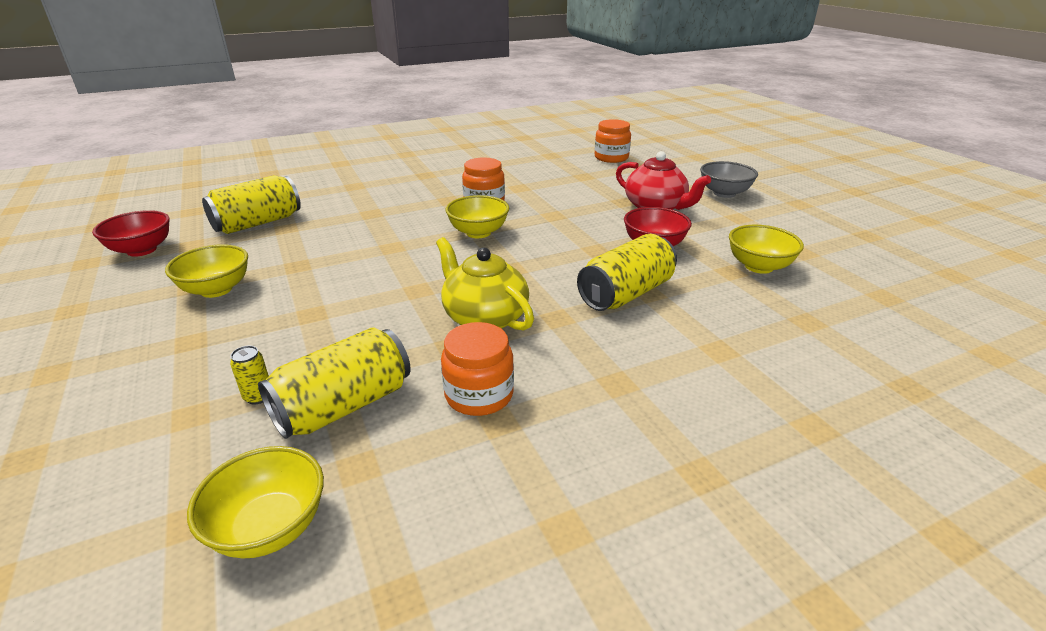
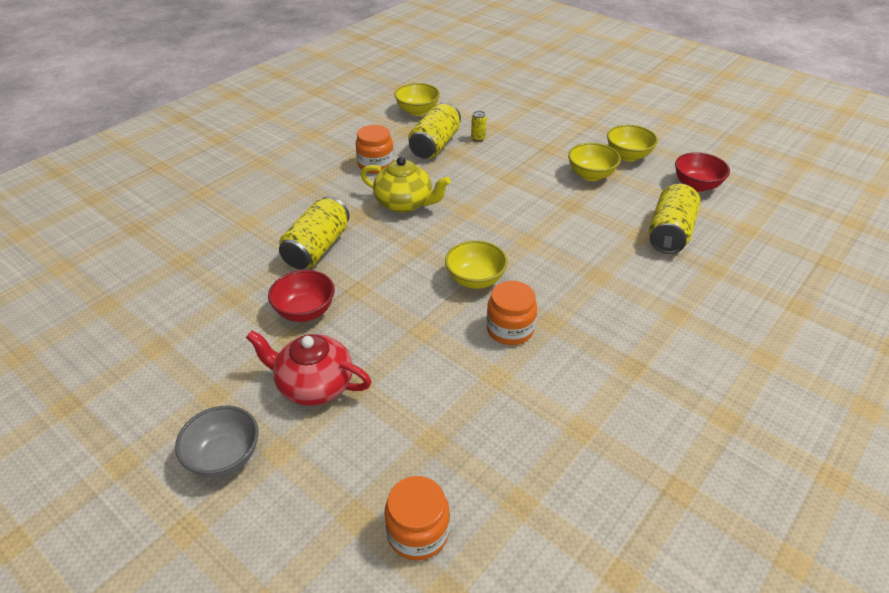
camera: 155 degrees right, 10 degrees up
(759, 266) = (206, 311): yellow bowl -> yellow bowl (628, 156)

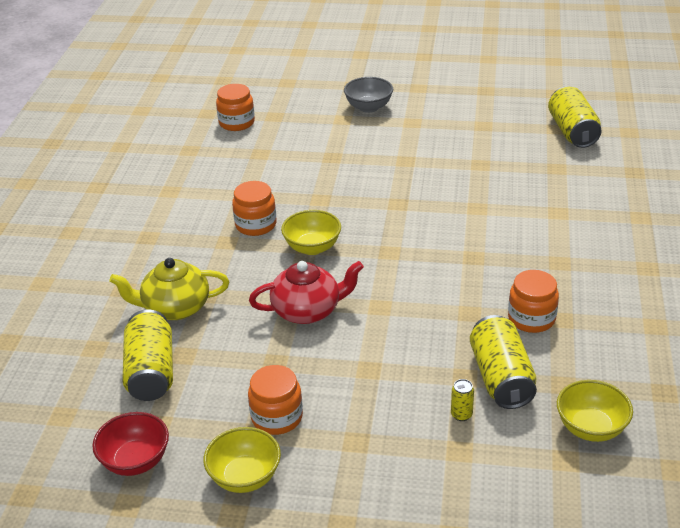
camera: 150 degrees right, 5 degrees down
(305, 311) = (417, 177): red bowl -> none
(314, 385) = (359, 147): red teapot -> red teapot (308, 310)
(317, 248) = (469, 217): yellow can -> yellow can (572, 131)
(405, 203) = (446, 288): yellow teapot -> yellow teapot (175, 308)
(591, 175) = (277, 417): yellow bowl -> orange jar

